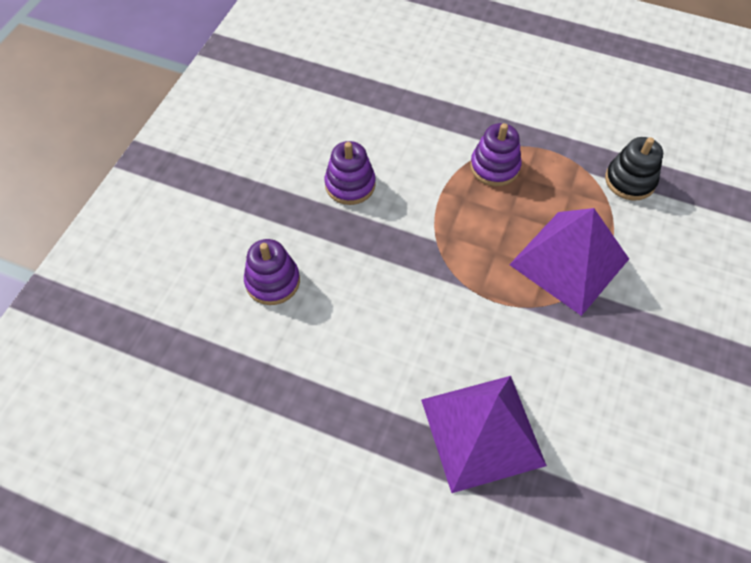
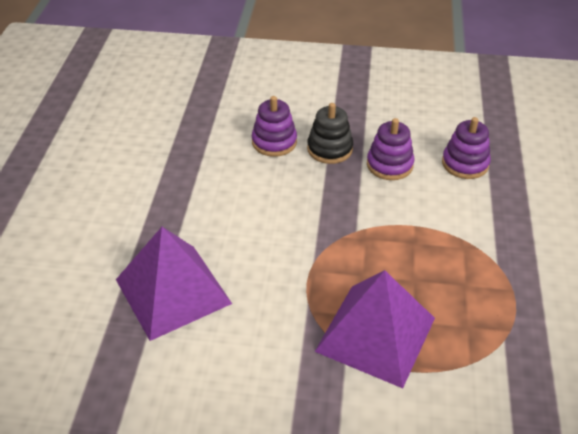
camera: 75 degrees right, 15 degrees down
(494, 167) = (465, 259): purple stacking toy -> purple stacking toy (465, 164)
(630, 180) = (514, 380): black stacking toy -> black stacking toy (330, 149)

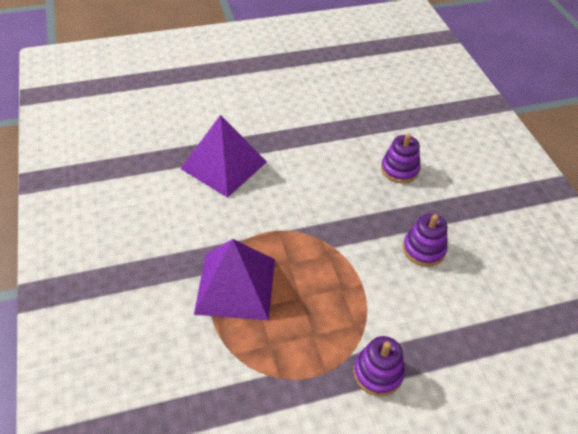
camera: 65 degrees right, 5 degrees up
(330, 149) = (415, 205): black stacking toy -> none
(465, 164) = (463, 304): purple stacking toy -> purple stacking toy (377, 373)

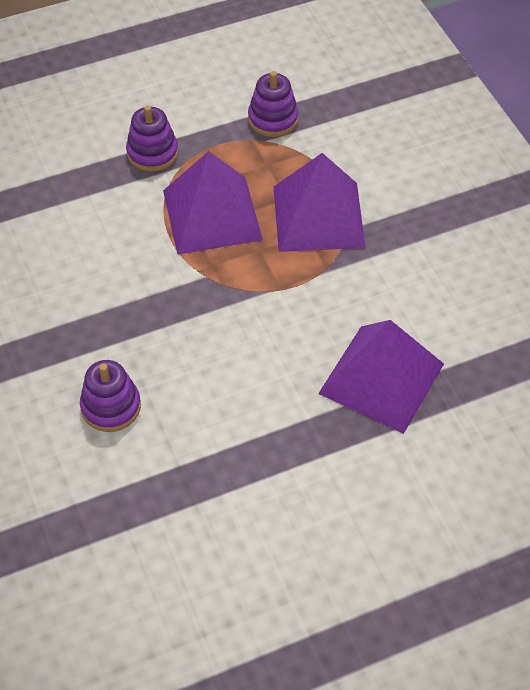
camera: 175 degrees right, 5 degrees up
(325, 298) = (212, 215): none -> purple pyramid
(423, 249) = (88, 286): purple stacking toy -> purple stacking toy (273, 119)

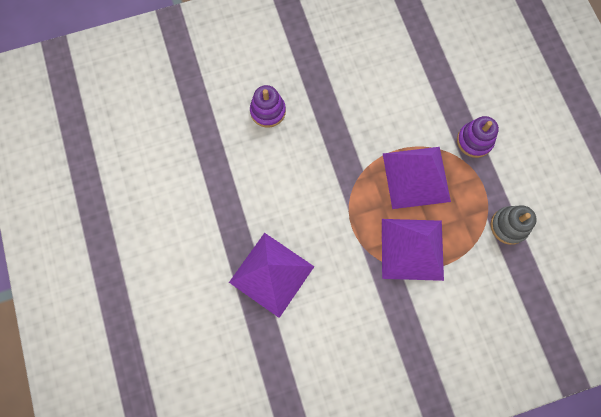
camera: 95 degrees right, 20 degrees up
(273, 119) = (509, 226): purple stacking toy -> grey stacking toy

